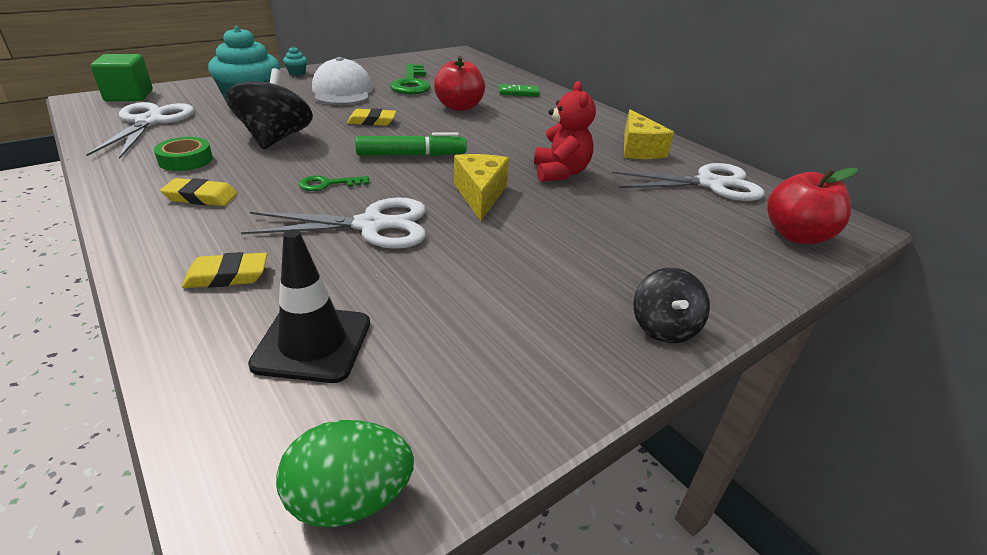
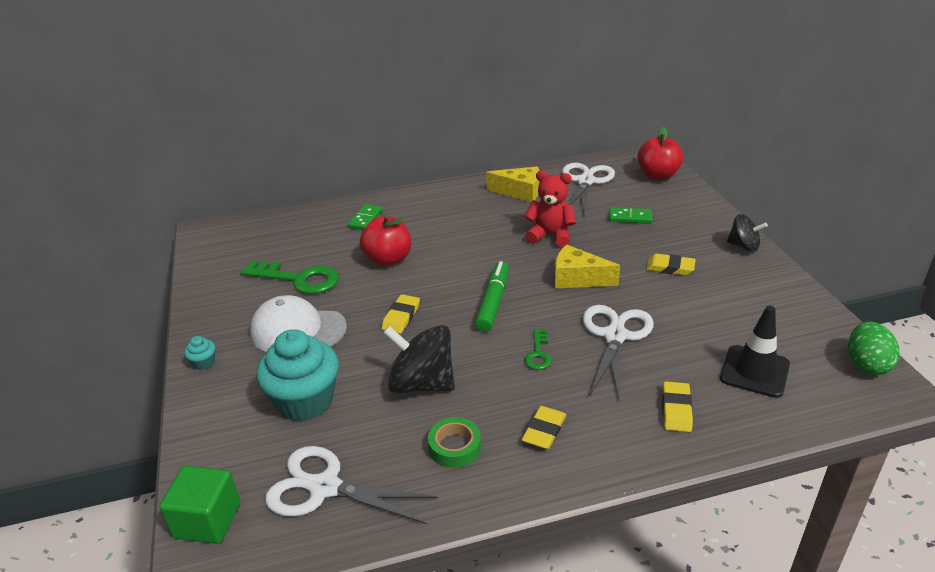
camera: 65 degrees left, 0 degrees up
(547, 257) = (670, 268): none -> yellow eraser
(652, 220) = (630, 217): none -> green domino

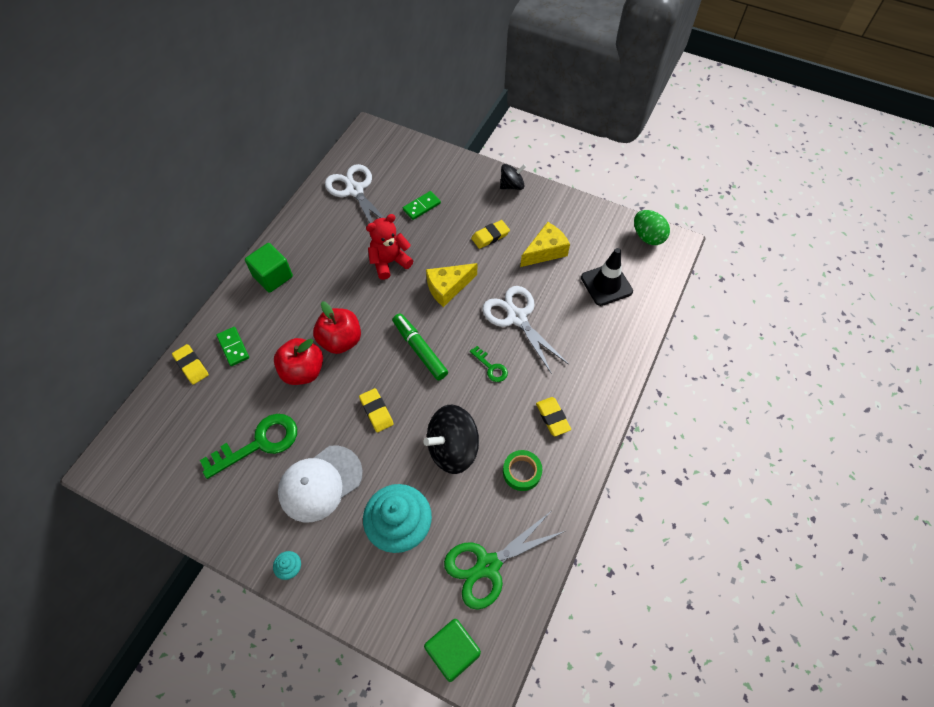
camera: 50 degrees left, 25 degrees up
(324, 487) = (487, 565): white scissors -> green scissors
(449, 197) = (273, 276): none -> green cube
(520, 192) = (320, 234): yellow cheese -> yellow cheese (545, 251)
(658, 176) = (397, 151): red apple -> red apple (340, 340)
(676, 410) = (597, 344): yellow eraser -> yellow eraser (191, 366)

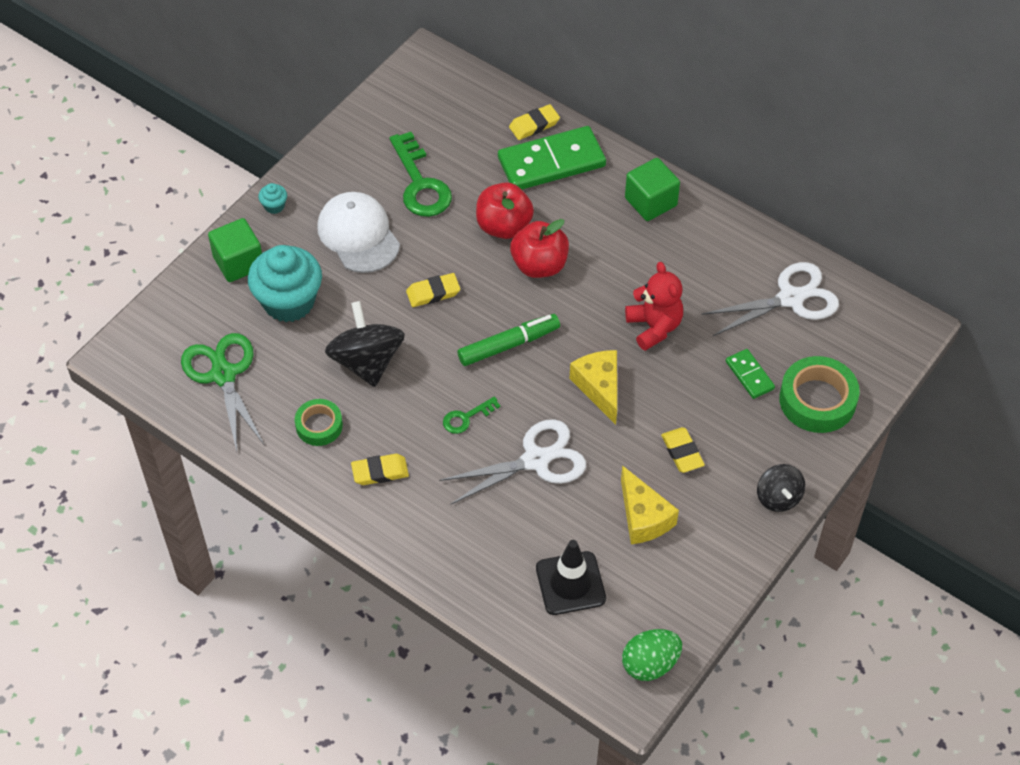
camera: 100 degrees right, 5 degrees down
(233, 347) = (551, 162): green domino -> green domino, size x2.04
(435, 172) = (817, 400): none -> green tape
(453, 652) = (149, 331): green cube -> green cube (238, 262)

